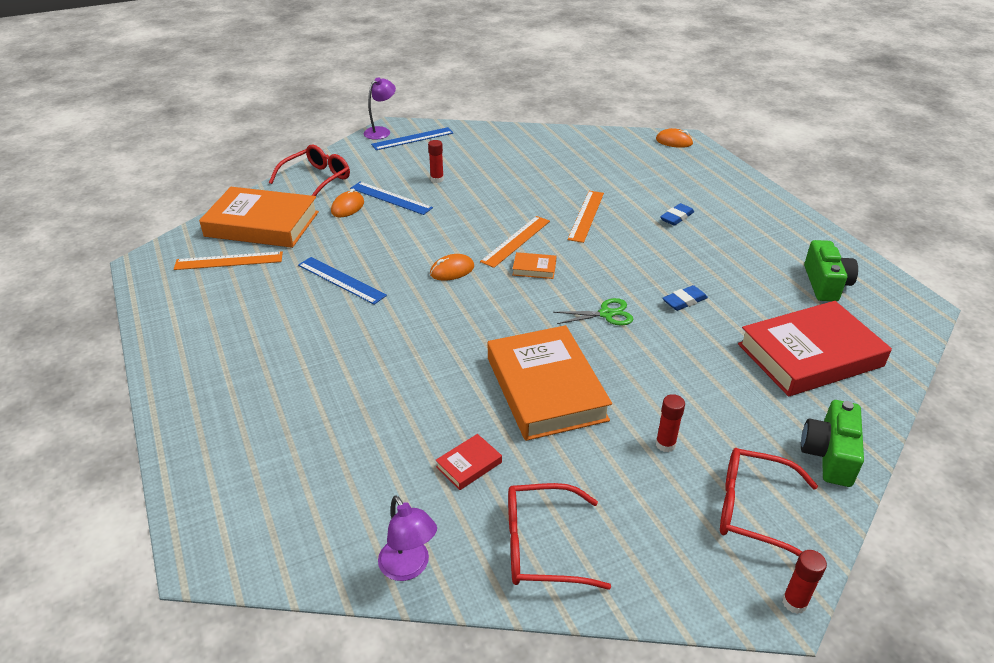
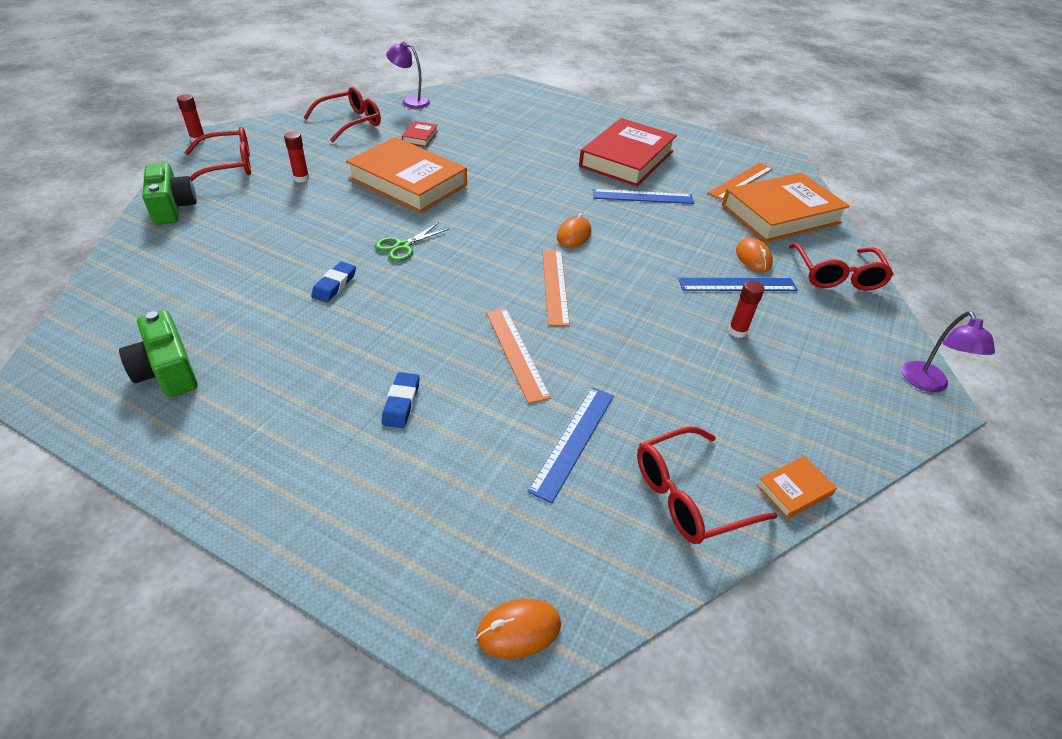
camera: 140 degrees right, 5 degrees up
(412, 139) = (873, 390): blue ruler -> blue ruler (573, 441)
(534, 268) = (506, 264): orange book -> orange book (794, 490)
(561, 144) = (690, 495): none -> red glasses
(810, 355) = (189, 275): red book -> red book (626, 159)

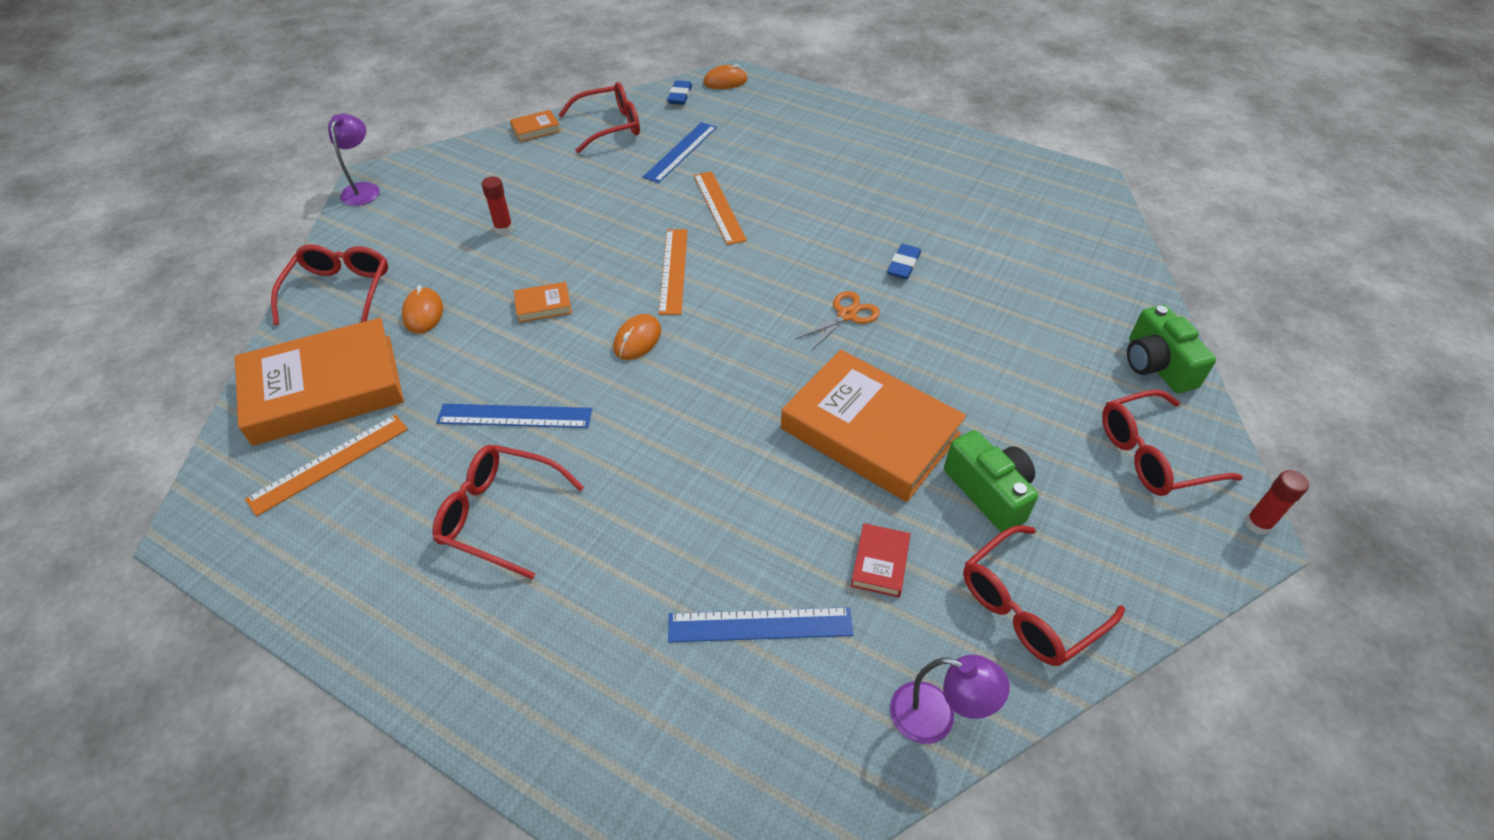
camera: 175 degrees left, 5 degrees up
(167, 371) = (1002, 190): green camera -> green camera (989, 492)
(301, 178) = (1028, 431): red glue stick -> none
(401, 403) = (810, 172): blue eraser -> blue eraser (680, 96)
(403, 246) = (847, 315): green scissors -> orange scissors
(626, 159) = (501, 515): red book -> red glasses
(659, 260) = (543, 305): none -> orange book
(737, 284) = (469, 277): blue ruler -> blue ruler (760, 625)

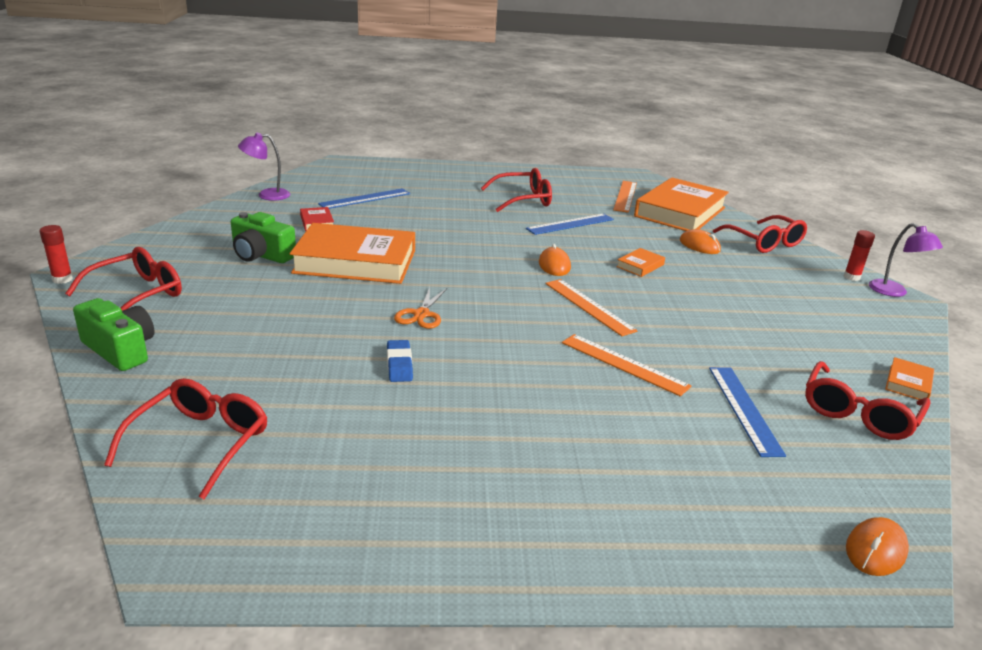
camera: 145 degrees right, 20 degrees down
(504, 229) = (751, 297): red glue stick -> red glue stick (851, 277)
(680, 96) = (876, 491): blue eraser -> none
(1029, 606) = (226, 226): red glasses -> red glasses (199, 444)

